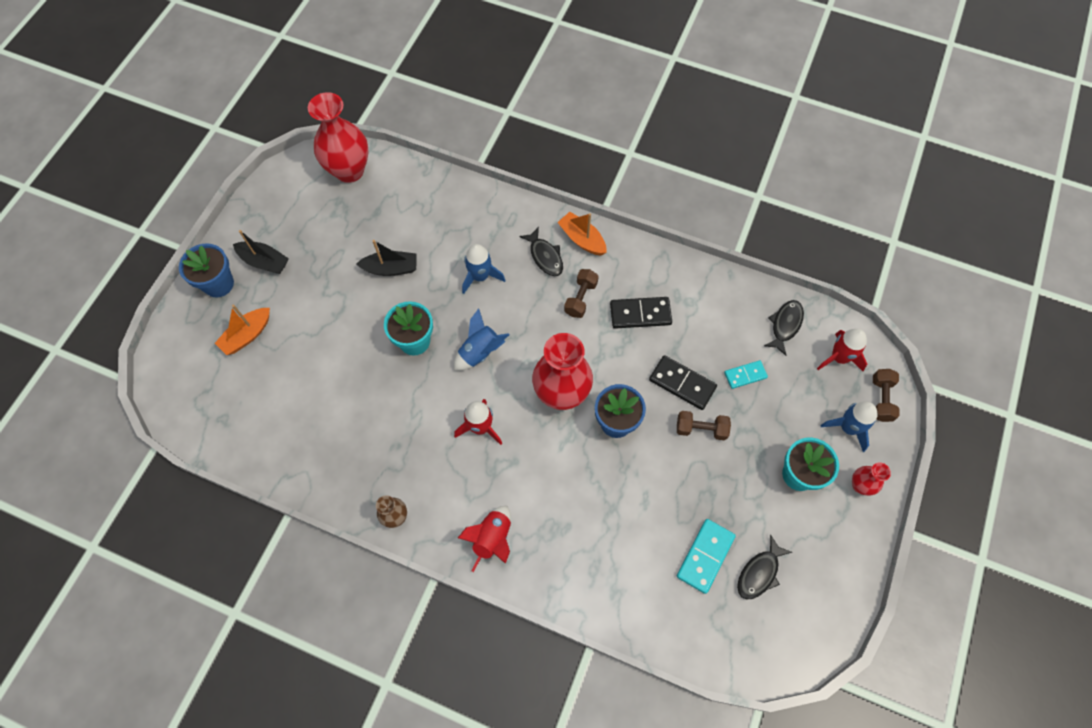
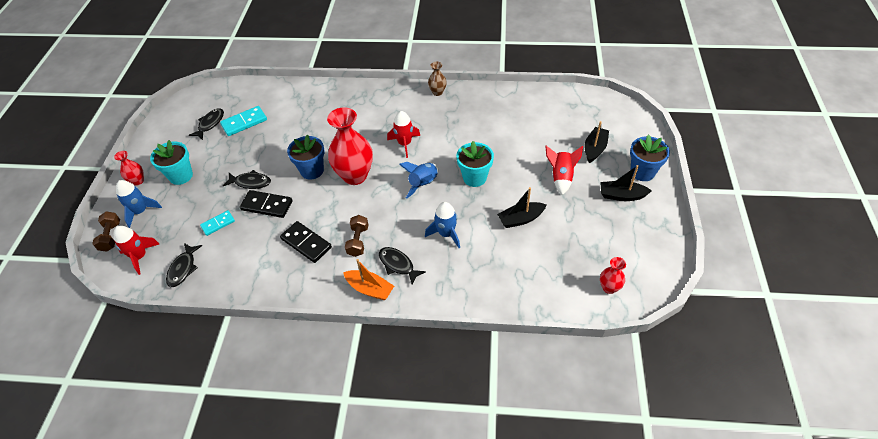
camera: 165 degrees right, 15 degrees down
(247, 335) = (594, 149): orange boat -> black boat
(349, 171) = (609, 288): red vase -> red vase, size x0.48
(492, 539) = (375, 98): red rocket -> red rocket (561, 177)
(640, 314) = (306, 243): black domino -> black domino turned 60 degrees clockwise
(701, 429) = (250, 182): brown dumbbell -> black fish
(705, 556) = (244, 122): turquoise domino -> turquoise domino turned 45 degrees clockwise

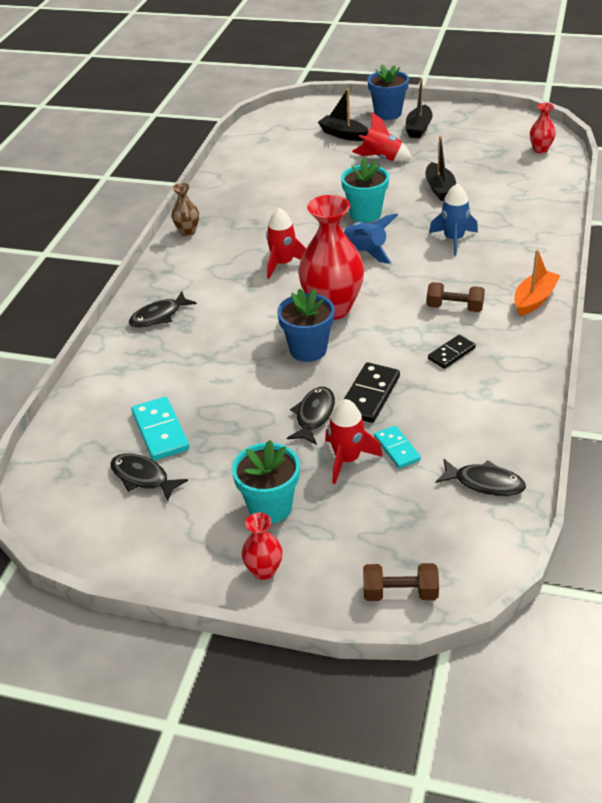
camera: 80 degrees left, 10 degrees down
(140, 256) = (453, 543): red rocket -> red rocket (347, 459)
(141, 211) = (346, 555): blue rocket -> none
(306, 243) = (451, 353): black domino -> black domino, size x0.64
(398, 265) = (498, 277): black fish -> black fish (159, 316)

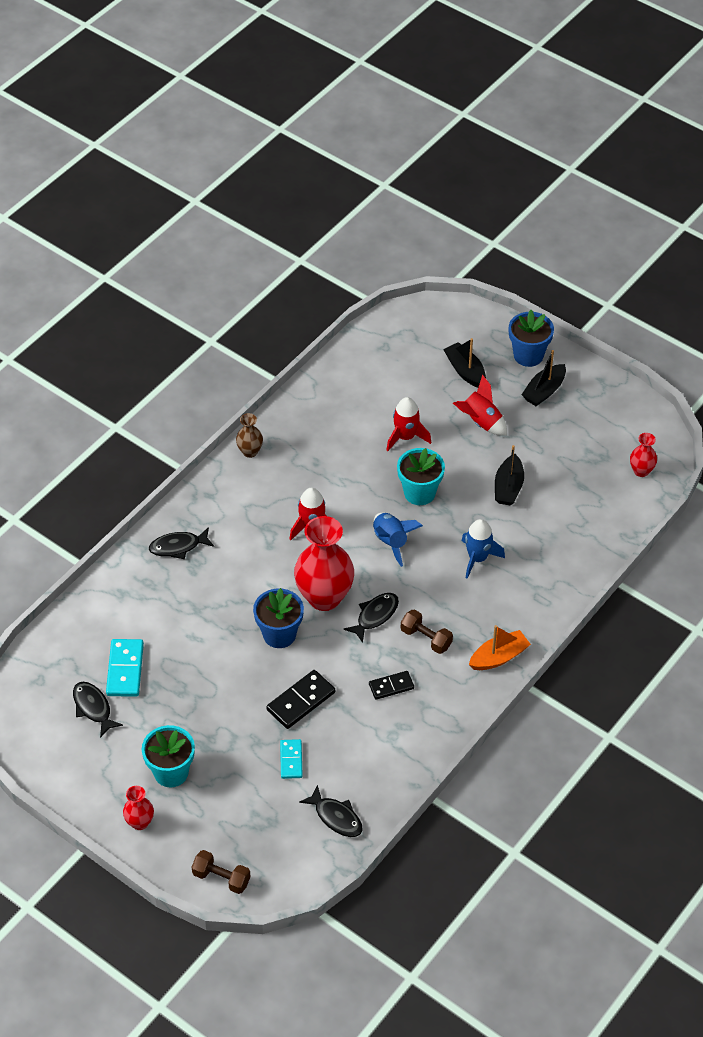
camera: 20 degrees right, 10 degrees up
(314, 415) = (247, 703): black fish -> black fish (375, 616)
(347, 459) = (249, 754): red rocket -> red rocket (405, 437)

